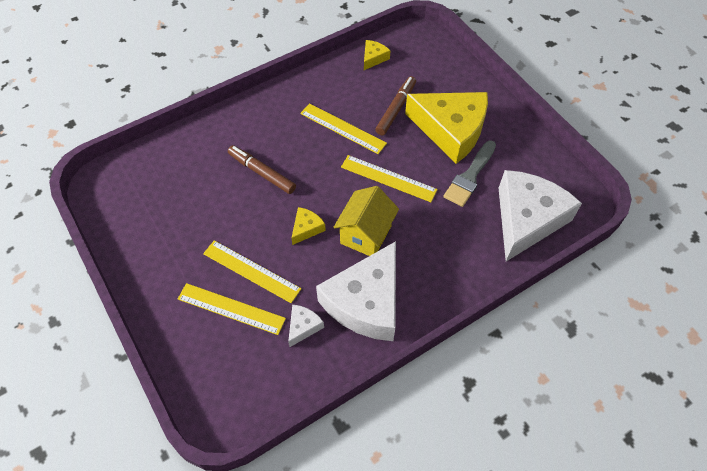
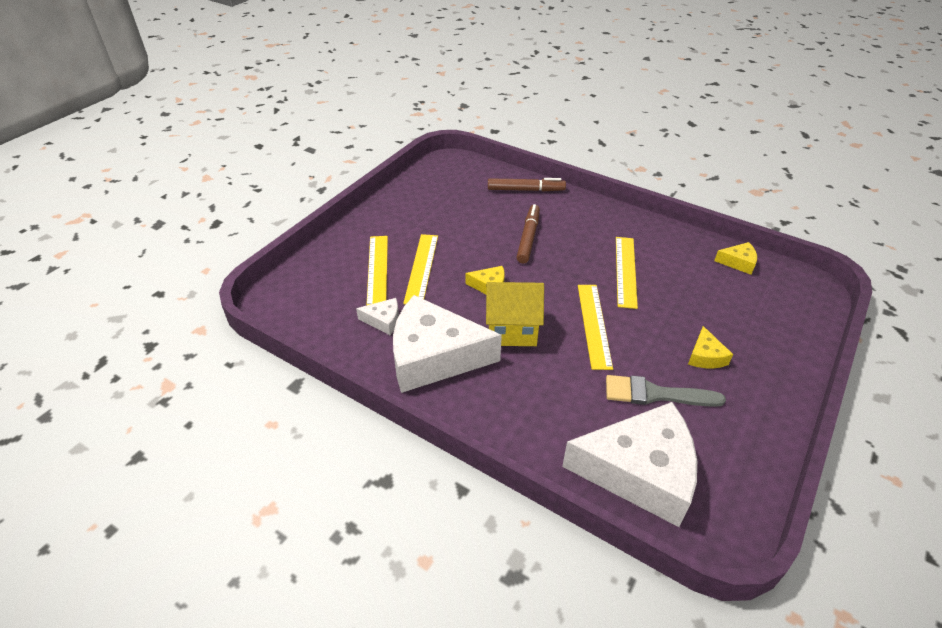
camera: 65 degrees right, 15 degrees down
(396, 109) = (688, 301): brown marker -> brown marker (525, 190)
(451, 130) = (705, 356): yellow cheese -> yellow cheese, size x0.42

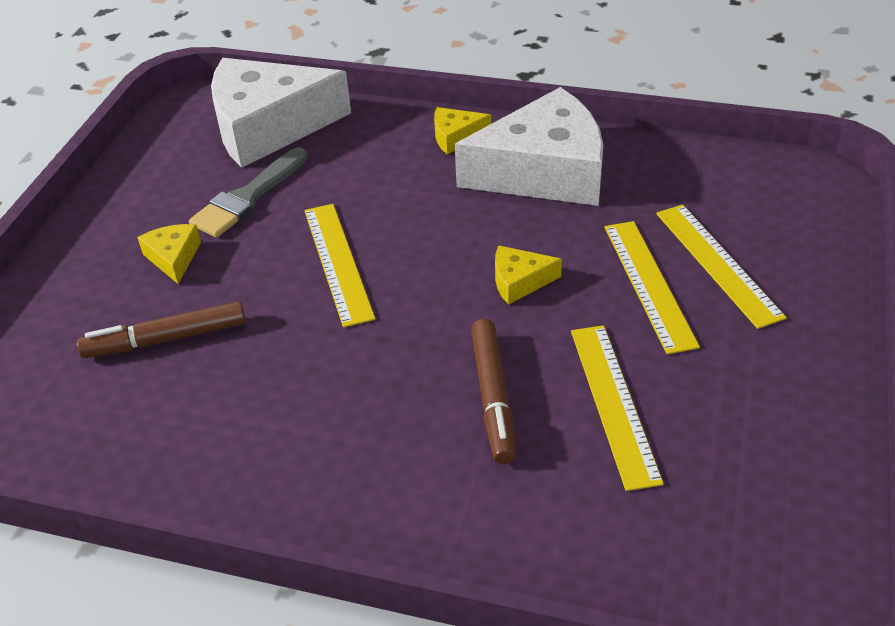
camera: 165 degrees right, 0 degrees up
(383, 321) = (643, 195): white cheese -> none
(512, 330) = (456, 226): yellow house -> none
(525, 190) = (553, 541): brown marker -> brown marker (166, 339)
(626, 271) = (293, 370): yellow ruler -> yellow ruler (613, 403)
(655, 394) = (248, 197): grey brush -> grey brush turned 135 degrees clockwise
(738, 262) = (71, 446): yellow cheese -> yellow cheese (456, 137)

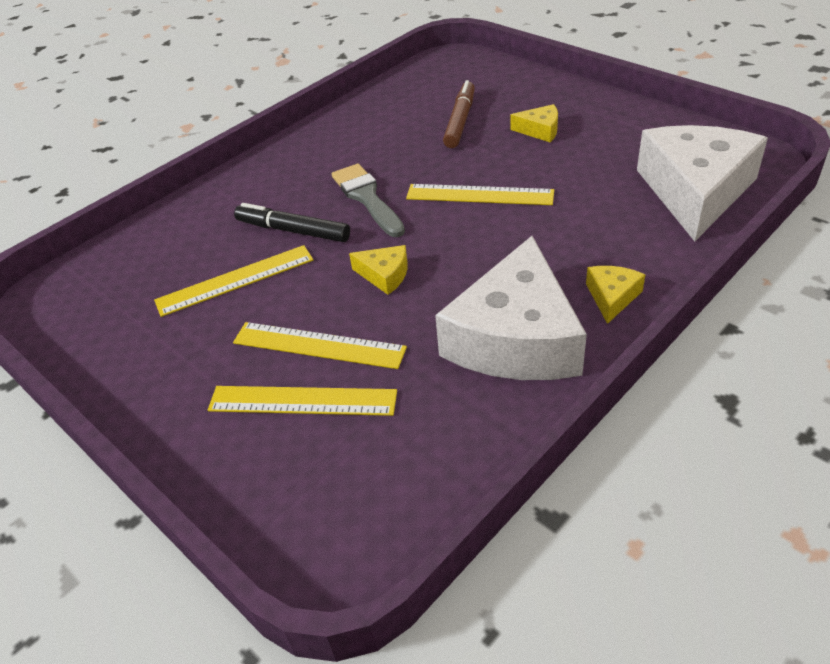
camera: 120 degrees right, 0 degrees up
(248, 197) = (591, 168): grey brush -> grey brush (367, 198)
(493, 397) = (293, 231): brown marker -> black marker
(519, 281) = (384, 275): yellow cheese -> yellow cheese turned 90 degrees clockwise
(613, 403) = (235, 280): yellow ruler -> yellow ruler turned 45 degrees counterclockwise

